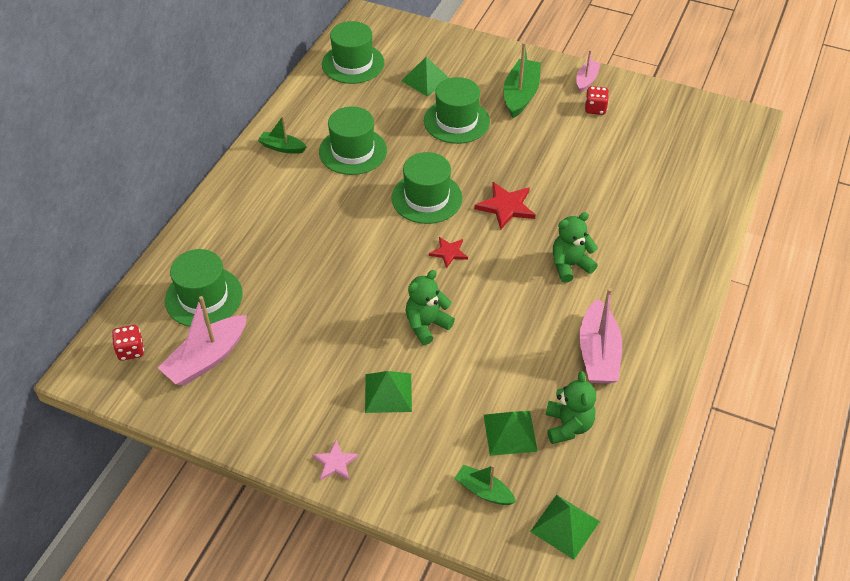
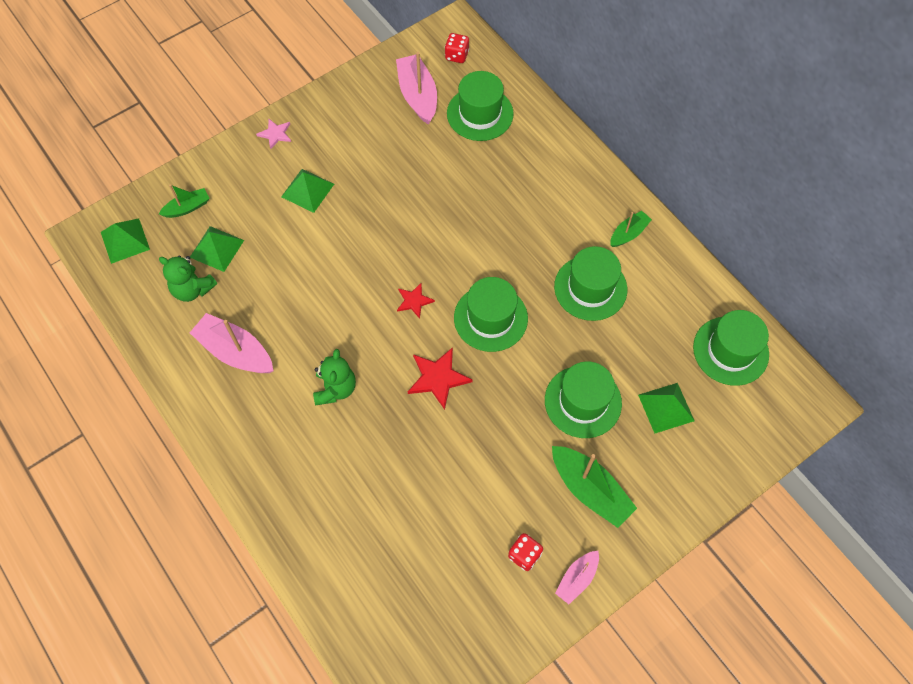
camera: 120 degrees right, 15 degrees up
(426, 325) = (350, 245): green teddy bear -> none
(586, 80) = (577, 578): pink boat -> pink boat turned 75 degrees clockwise

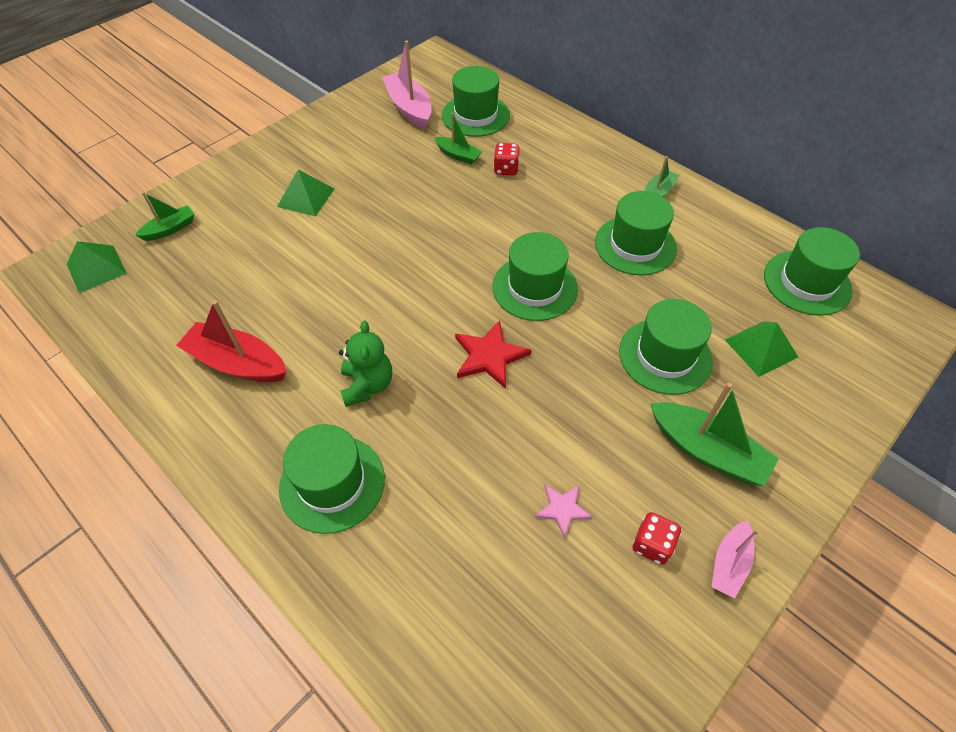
camera: 10 degrees left, 10 degrees down
(192, 289) = (180, 306): green teddy bear -> none
(217, 248) = (207, 262): green pyramid -> none
(235, 351) = (237, 363): pink boat -> red boat
(275, 134) = (264, 154): pink star -> pink star (562, 509)
(297, 467) = (332, 483): none -> green hat
(414, 301) = (444, 283): red star -> none
(453, 161) = (458, 155): none -> green boat
(457, 55) = (441, 75): red dice -> red dice (506, 169)

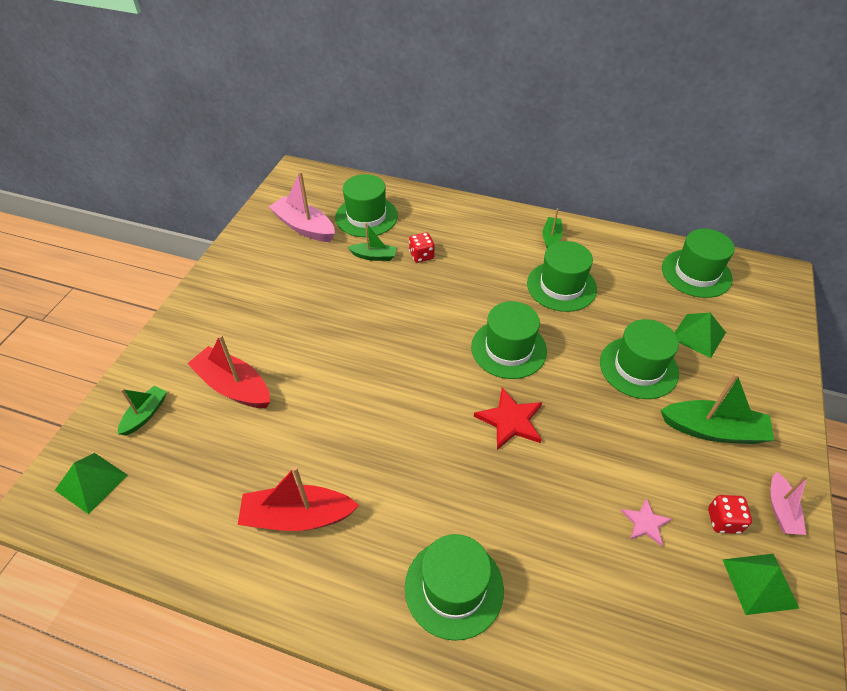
camera: 25 degrees left, 5 degrees down
(255, 231) = (234, 386): none -> red boat
(306, 197) = (261, 338): green pyramid -> green pyramid (760, 583)
(367, 385) = (427, 487): green teddy bear -> none

